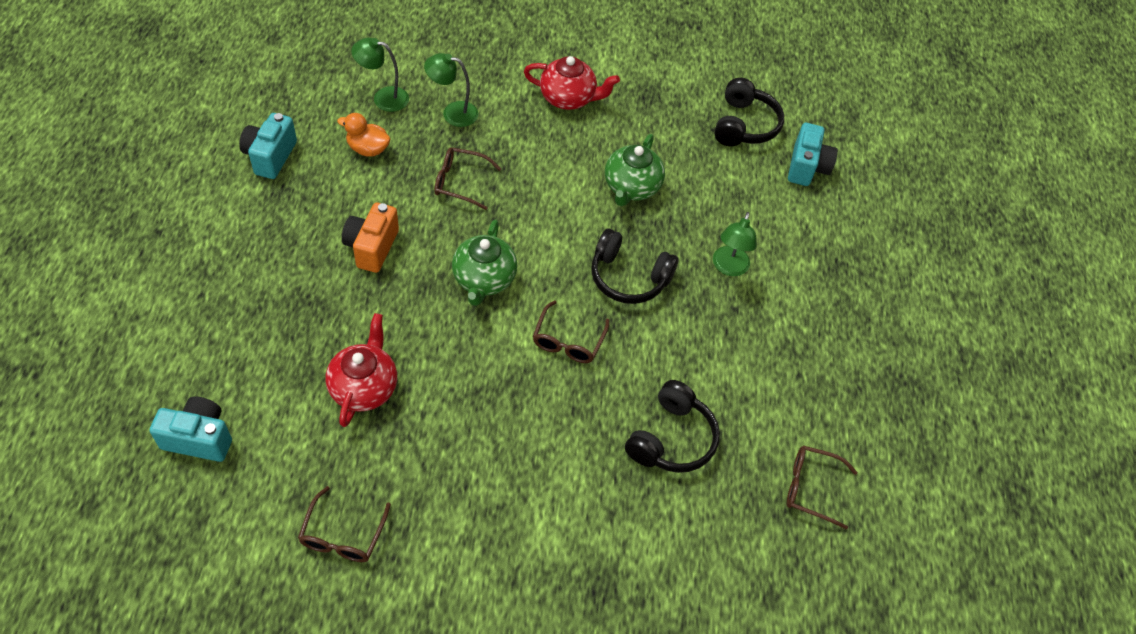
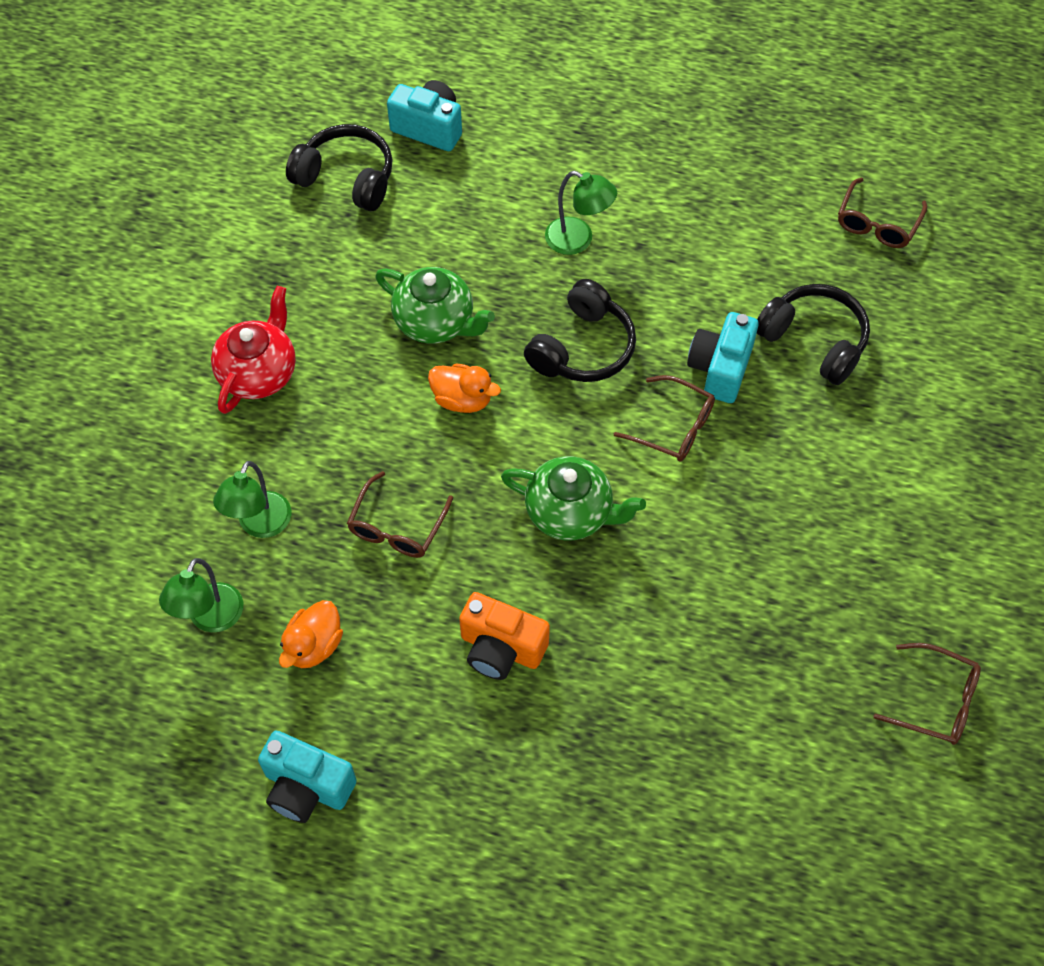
camera: 75 degrees left, 5 degrees up
(199, 438) = (799, 878): turquoise camera -> turquoise camera (720, 369)
(364, 387) = (730, 668): red teapot -> none
(568, 208) = (462, 399): none -> orange duck

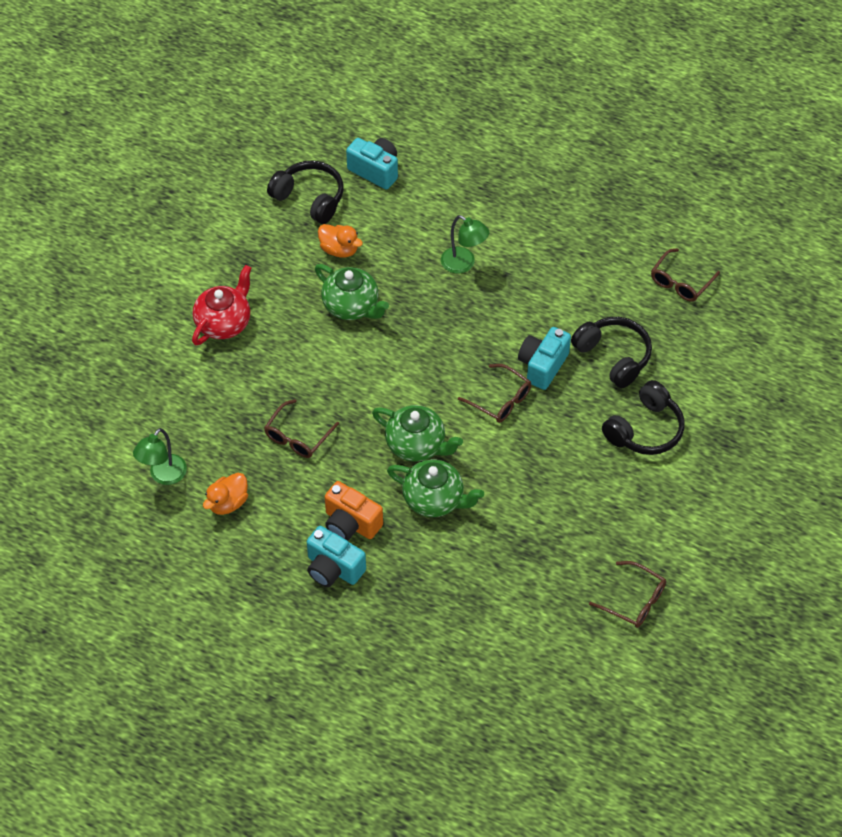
camera: 10 degrees right, 5 degrees down
(260, 525) = (207, 422): green lamp -> none
(307, 787) = (207, 588): turquoise camera -> turquoise camera (333, 568)
(462, 399) = (359, 360): orange duck -> orange duck (339, 250)
(582, 348) = (450, 338): black headphones -> black headphones (645, 429)
(614, 591) = (434, 499): none -> green teapot

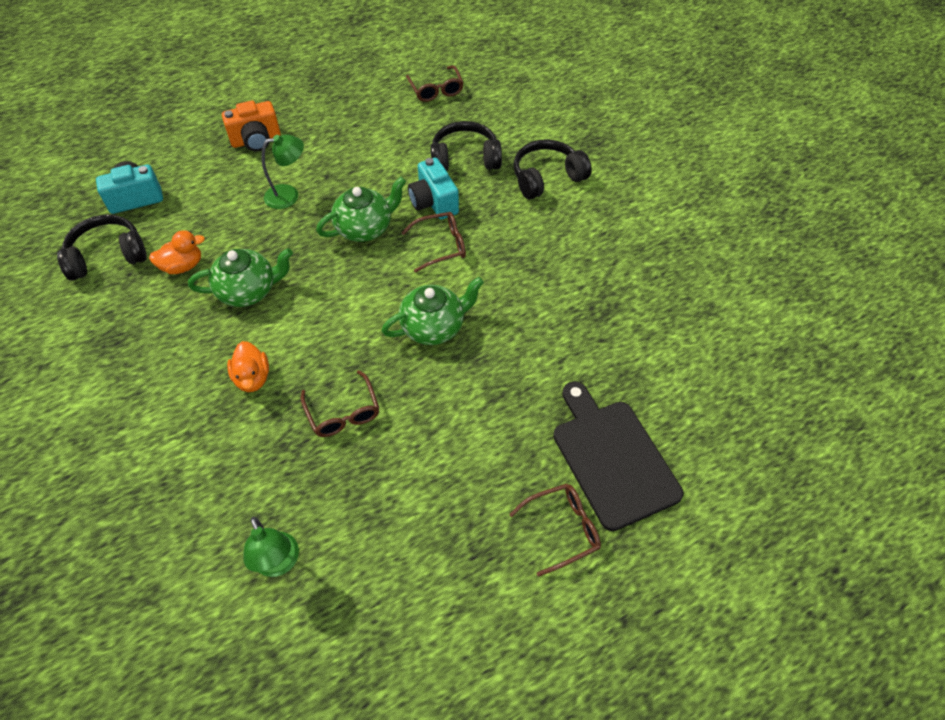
camera: 55 degrees left, 0 degrees up
(224, 323) = (160, 399): red teapot -> none
(228, 503) = (363, 520): orange duck -> orange duck (252, 378)
(333, 568) = (512, 469): turquoise camera -> none
(351, 523) = (474, 425): orange camera -> orange camera (256, 140)
(391, 627) = (612, 458): none -> black cutting board
(434, 499) = (500, 346): green teapot -> green teapot (365, 228)
(634, 600) = (701, 270): brown glasses -> brown glasses (562, 529)
(645, 429) = (547, 178): black headphones -> black headphones turned 105 degrees counterclockwise

